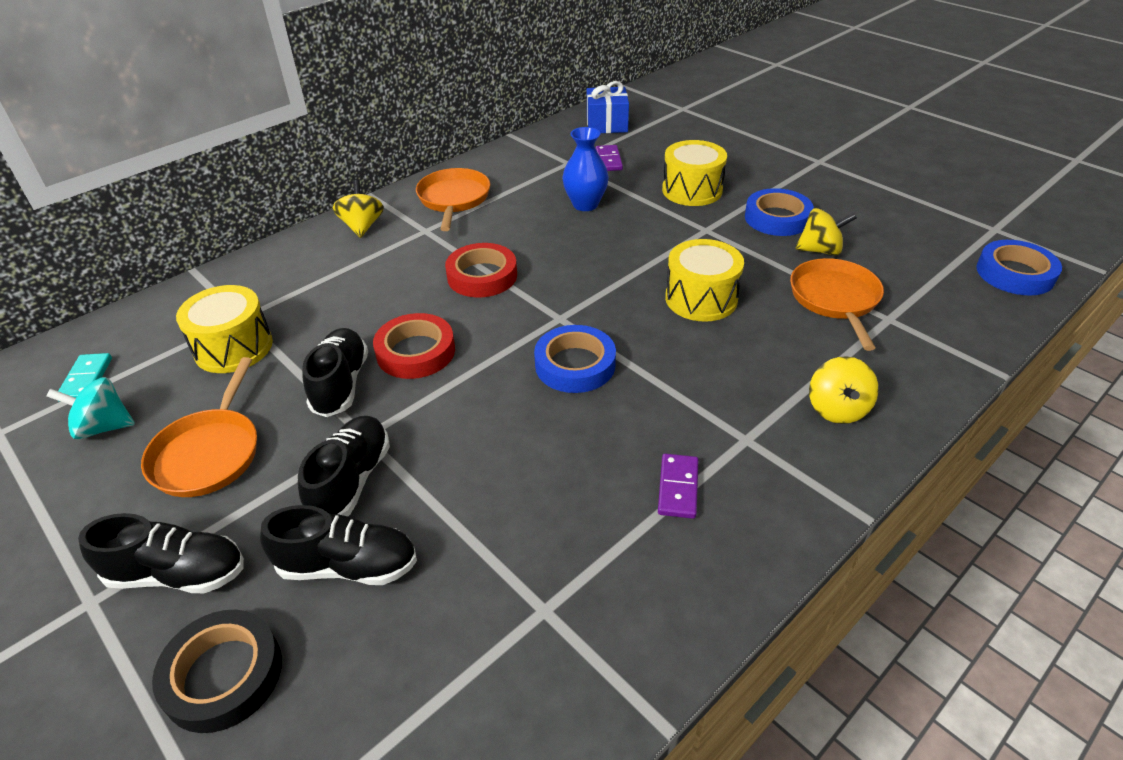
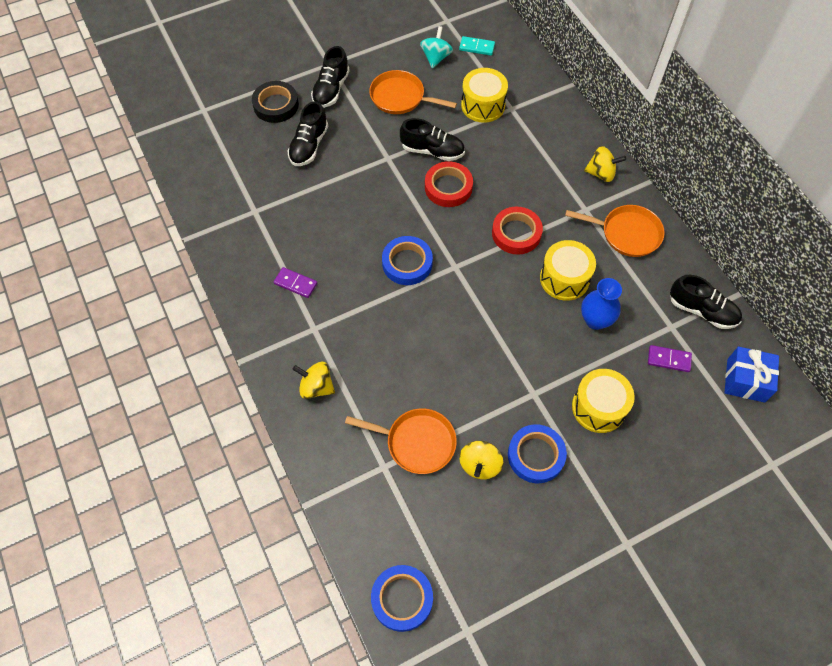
camera: 105 degrees right, 20 degrees up
(351, 481) = (359, 150): black shoe -> black shoe (702, 311)
(701, 299) = (447, 355): yellow drum -> yellow drum (564, 279)

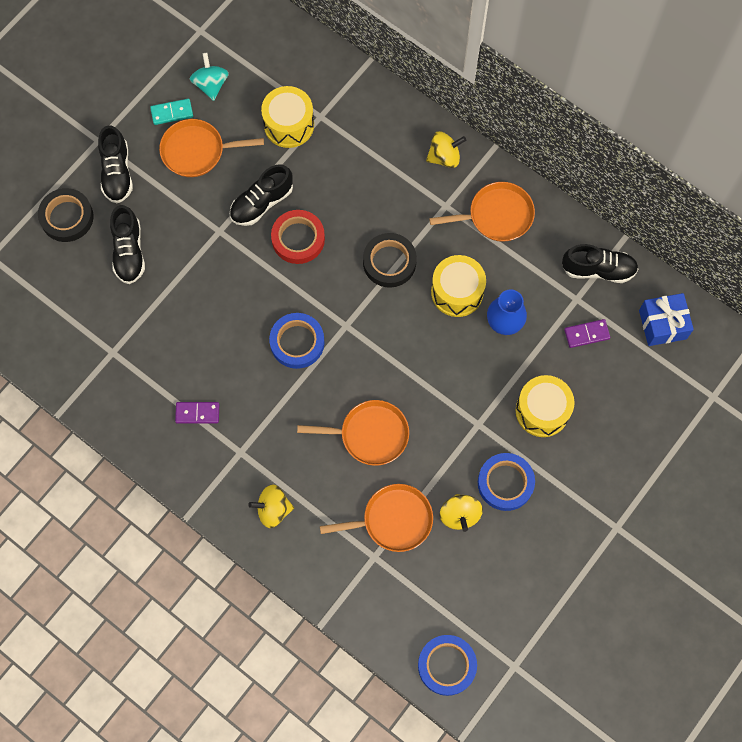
camera: 25 degrees left, 10 degrees up
(432, 151) = (262, 203): black shoe -> black shoe turned 150 degrees clockwise
(432, 361) = (370, 434): none -> orange pan
(477, 47) = (249, 53): turquoise domino -> turquoise domino (172, 113)
(516, 233) = (389, 262): red tape -> black tape

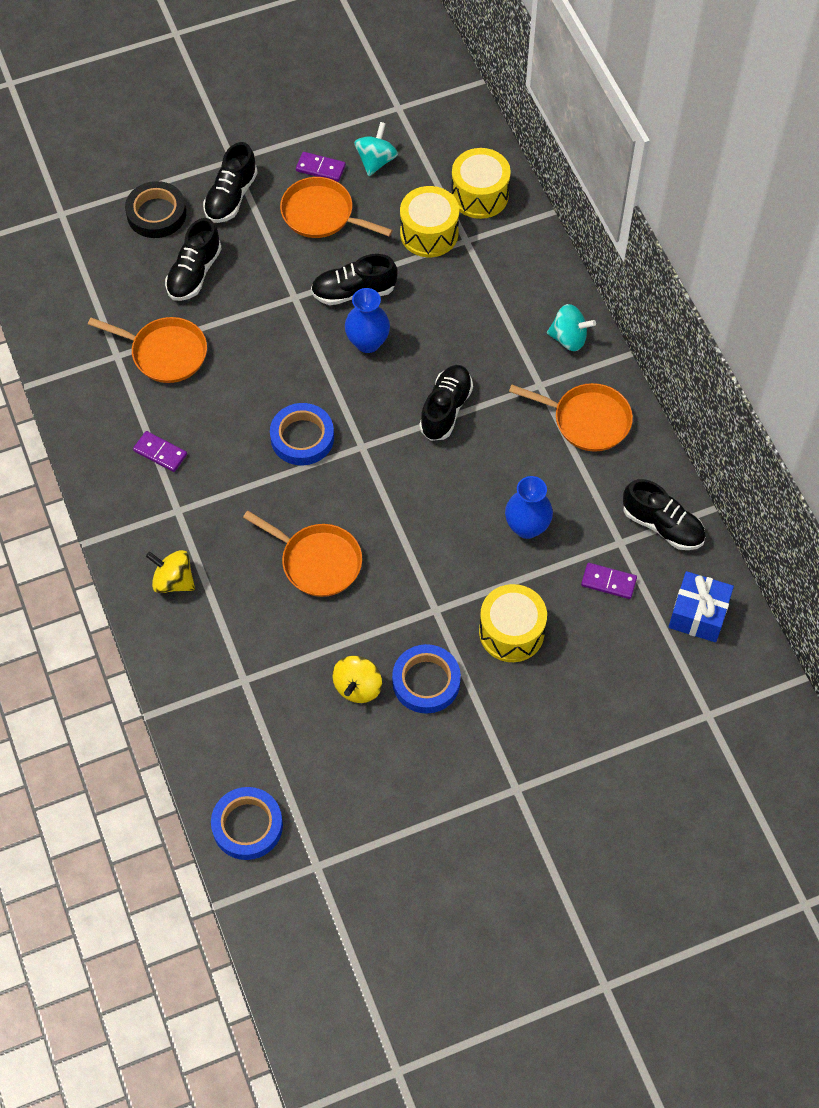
camera: 30 degrees right, 10 degrees down
(172, 113) = (320, 168): turquoise domino -> purple domino
(298, 239) = (367, 342): red tape -> blue vase
(389, 262) = (446, 409): black tape -> black shoe
(393, 520) = (286, 655): orange pan -> orange pan (165, 353)
(444, 157) = (569, 338): yellow spinning top -> turquoise spinning top
(457, 292) = (497, 472): yellow drum -> yellow drum (479, 195)

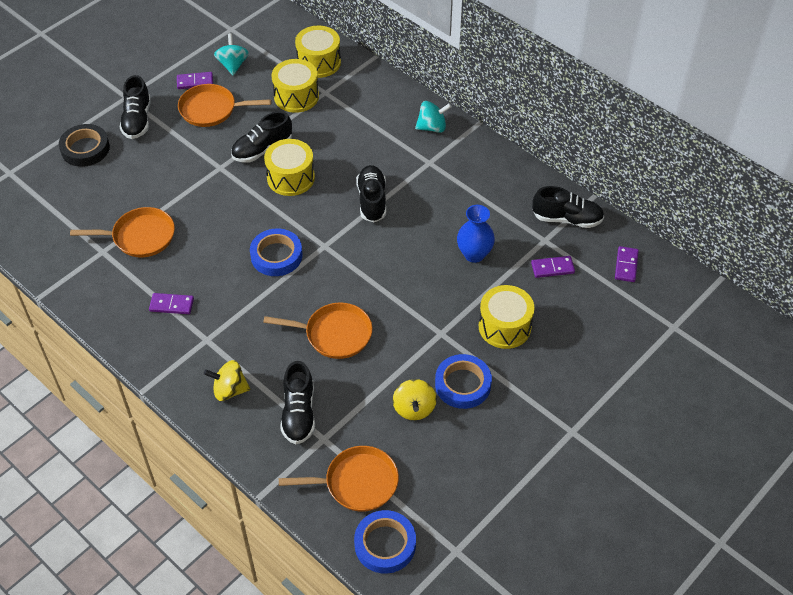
camera: 25 degrees left, 10 degrees down
(194, 273) = (135, 177): black shoe -> black shoe (299, 413)
(367, 342) = (290, 178): blue vase -> yellow drum
(587, 420) = (475, 172): orange pan -> orange pan (357, 483)
(698, 614) = (626, 265): blue gift -> purple domino

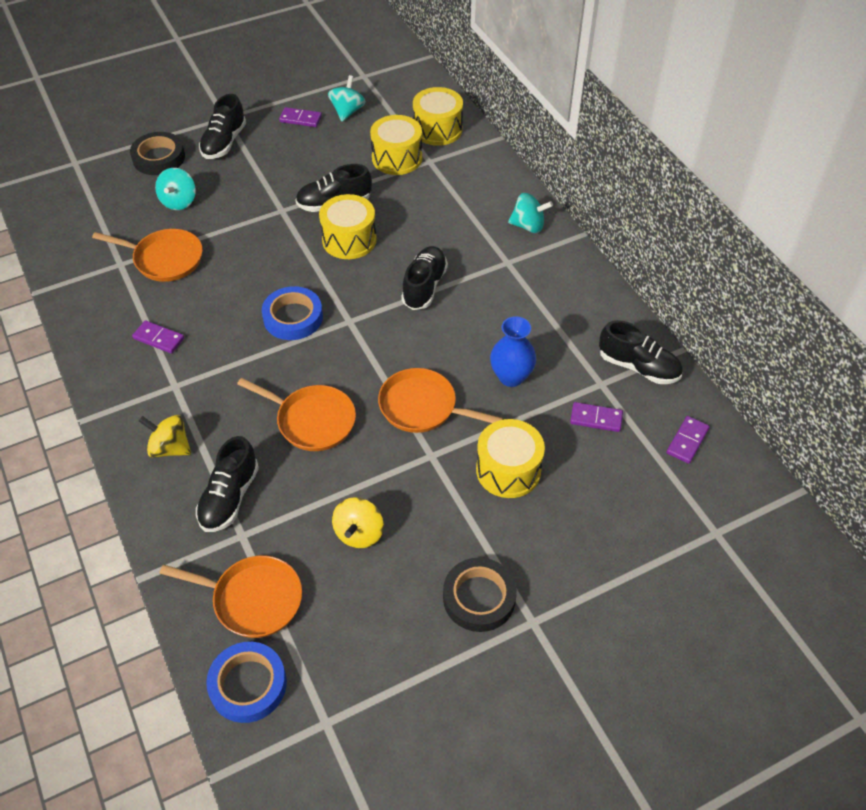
camera: 20 degrees right, 0 degrees up
(125, 183) = (179, 201): none -> turquoise spinning top
(211, 109) = (303, 150): orange pan -> orange pan (422, 407)
(462, 384) = (428, 523): blue tape -> none
(526, 427) = (479, 598): none -> black tape

